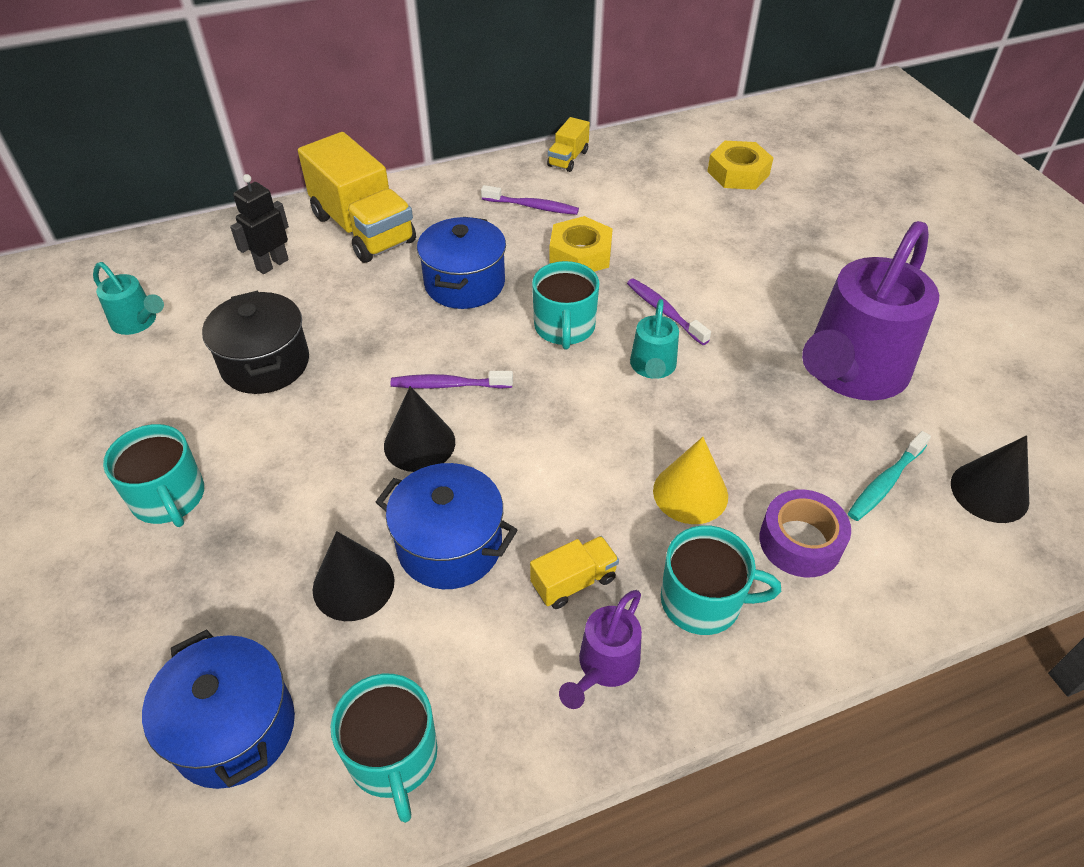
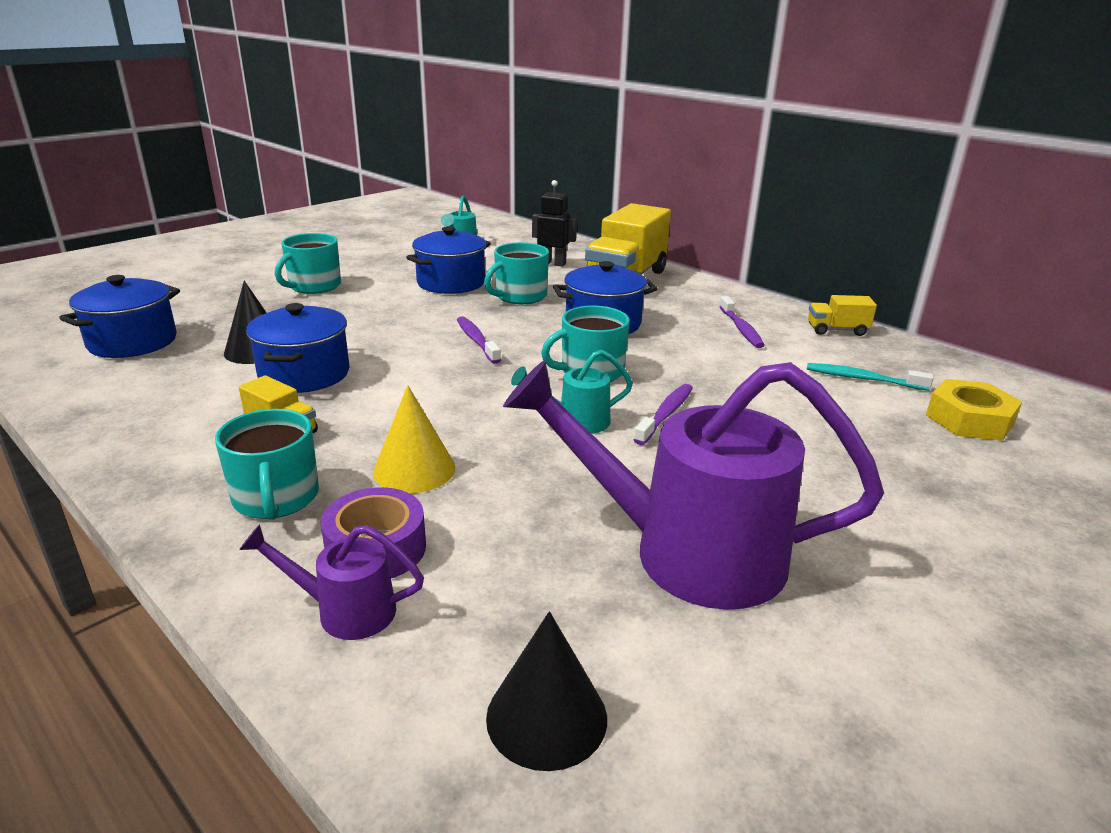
camera: 65 degrees right, 20 degrees down
(265, 363) = (451, 283): black pot -> blue pot
(393, 756) = (106, 393): turquoise mug -> turquoise mug (520, 296)
(419, 443) = (405, 343): black cone -> none
(580, 254) = (701, 360): yellow nut -> none
(604, 666) = (192, 459): purple watering can -> purple watering can (345, 611)
(885, 483) = (505, 605): turquoise toothbrush -> turquoise toothbrush (862, 379)

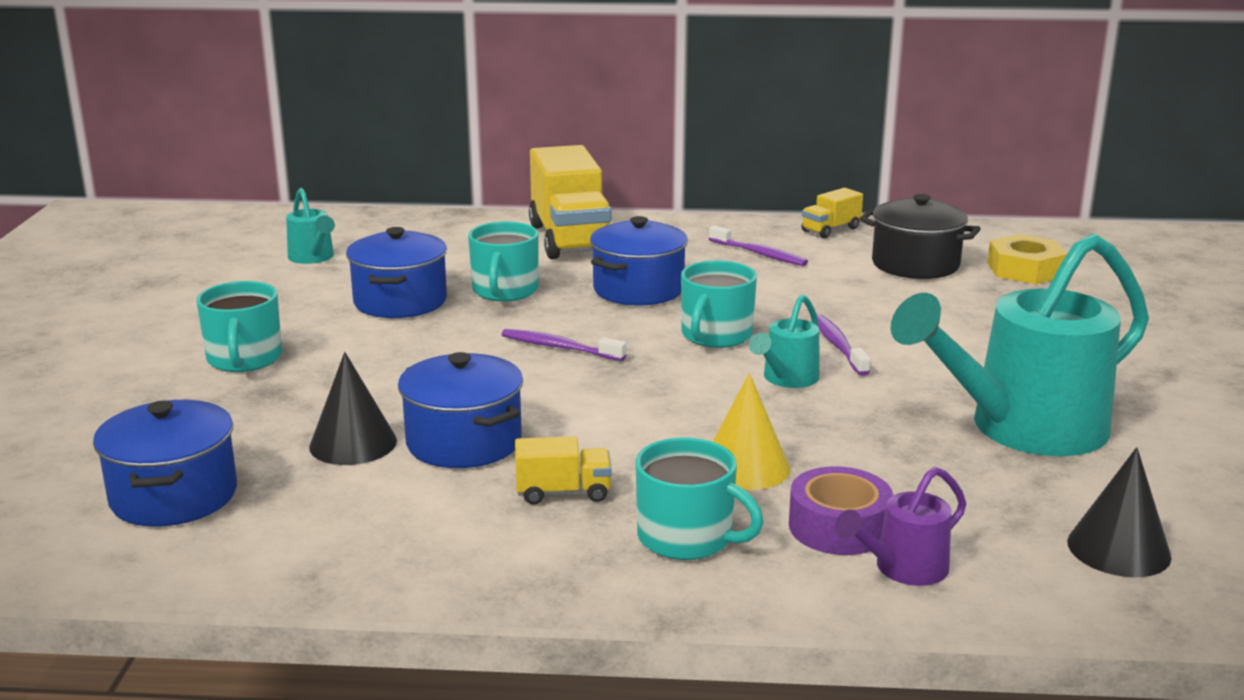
camera: 40 degrees left, 5 degrees down
(553, 263) = (463, 246): black robot -> none
(685, 552) = (1022, 429): purple watering can -> turquoise watering can
(862, 379) = (915, 264): turquoise toothbrush -> black pot

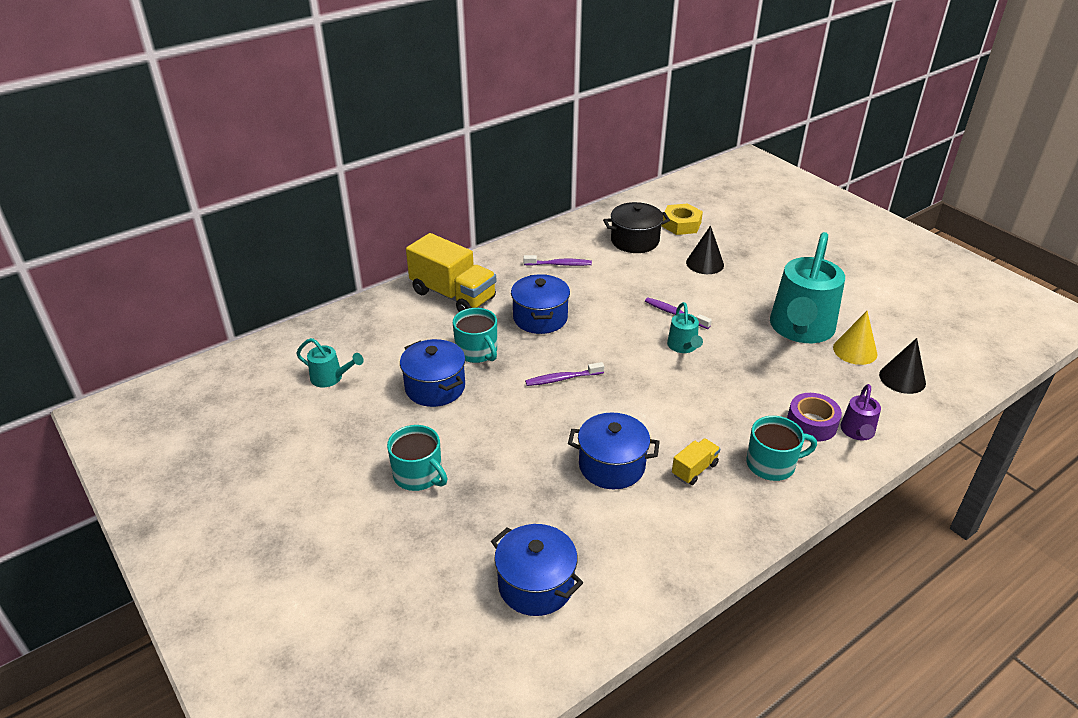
camera: 40 degrees left, 15 degrees up
(353, 443) = (565, 498): black cone -> black cone (705, 263)
(716, 335) = (618, 333): turquoise mug -> none
(745, 467) = (738, 411): yellow cone -> yellow cone (855, 351)
(830, 230) = (567, 231): yellow truck -> none

